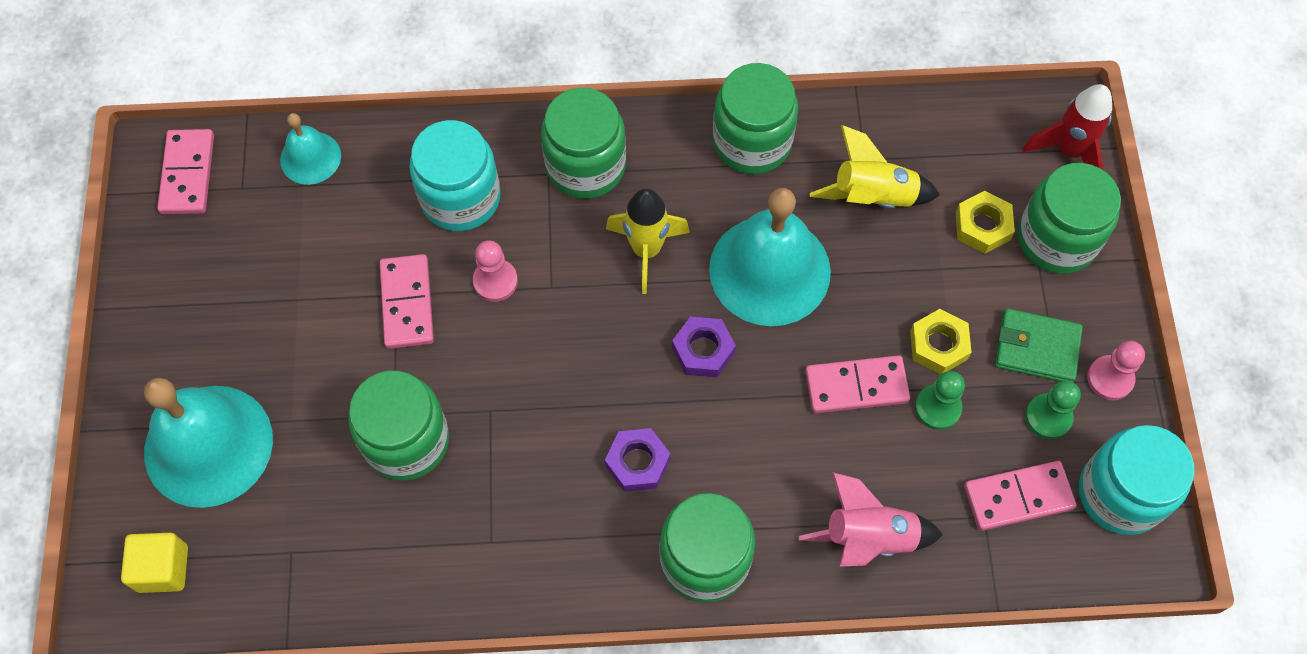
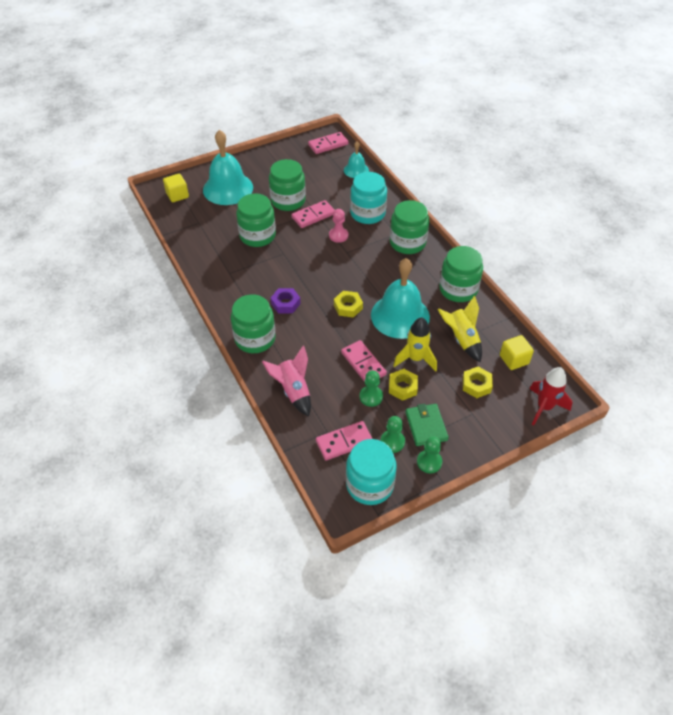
camera: 65 degrees right, 15 degrees down
(646, 250) = (382, 274): yellow rocket -> yellow rocket (415, 359)
(703, 350) = (348, 307): purple nut -> yellow nut
(953, 141) = (514, 359): none -> yellow cube
(1018, 497) = (344, 442): pink domino -> pink domino turned 75 degrees counterclockwise
(1057, 239) = (491, 417): green jar -> green jar (288, 201)
(1110, 378) = (429, 462): pink pawn -> green pawn

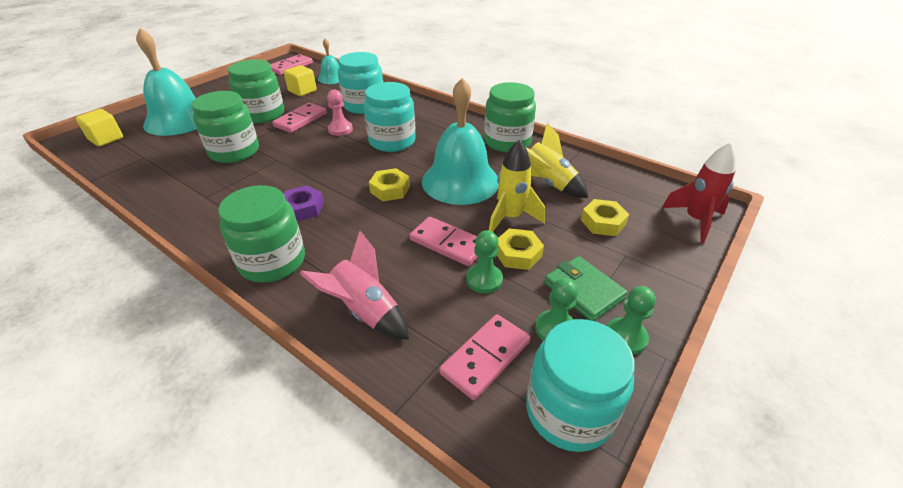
camera: 25 degrees left, 10 degrees down
(371, 260) = (392, 141): none -> turquoise jar
(407, 243) = (424, 118): green jar -> none
(514, 359) = (619, 185): yellow cube -> yellow cube (302, 91)

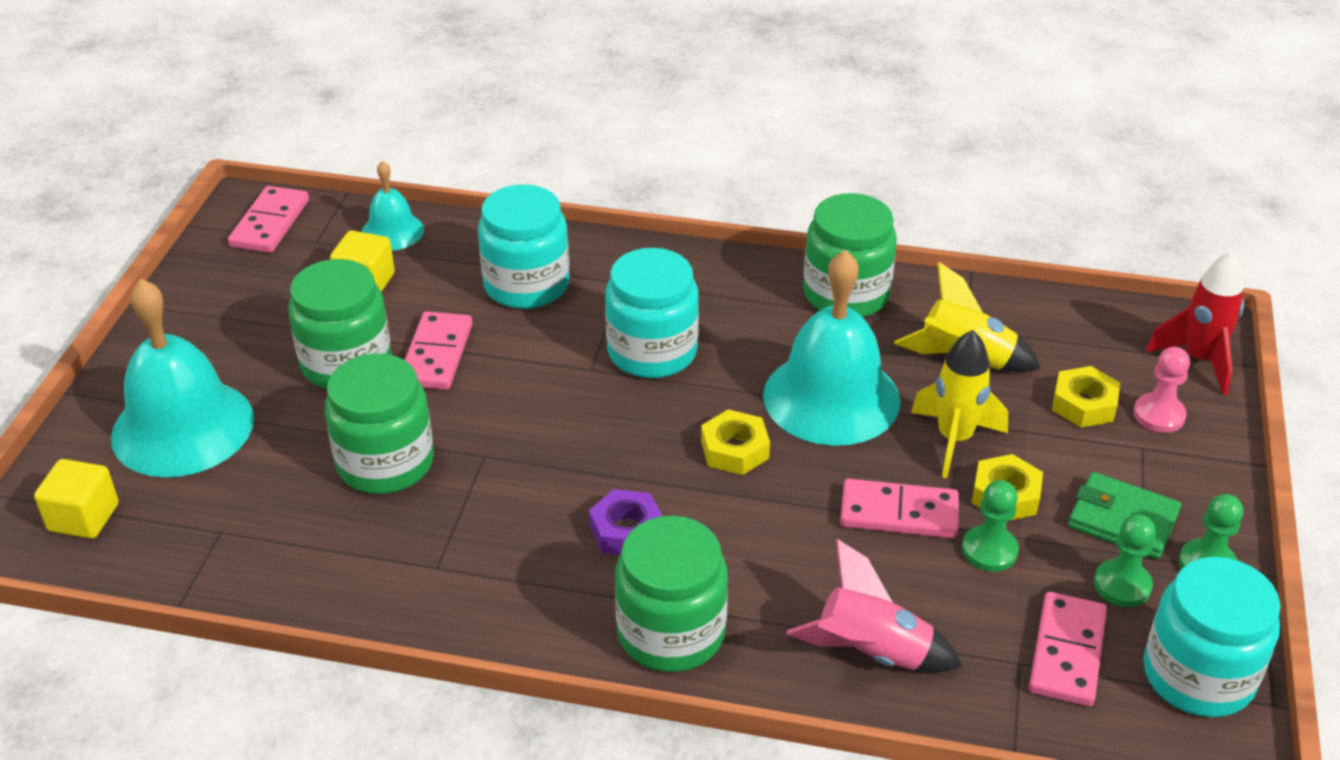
camera: 25 degrees left, 0 degrees up
(340, 129) = (534, 354): pink pawn -> pink pawn (1159, 415)

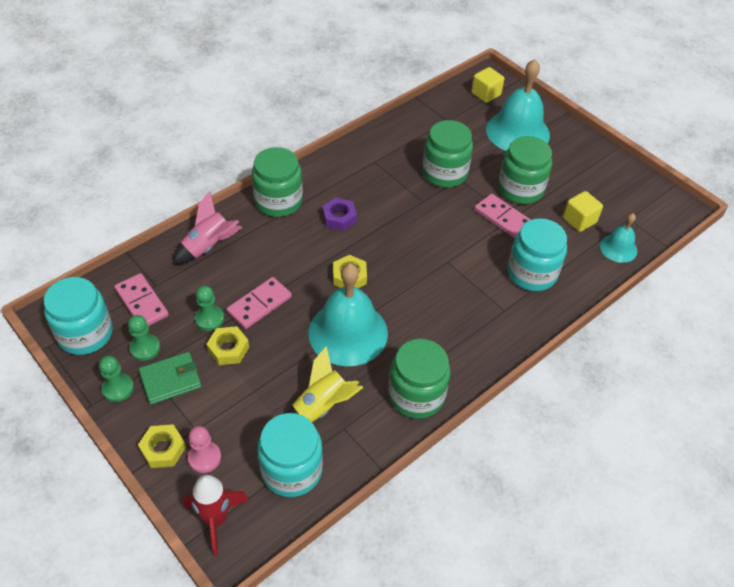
camera: 125 degrees right, 10 degrees up
(270, 223) = (657, 210): pink domino -> none
(652, 352) = (440, 289): turquoise jar -> turquoise jar (291, 470)
(954, 439) = (277, 358): yellow rocket -> none
(1084, 404) = (244, 431): yellow nut -> yellow nut (163, 449)

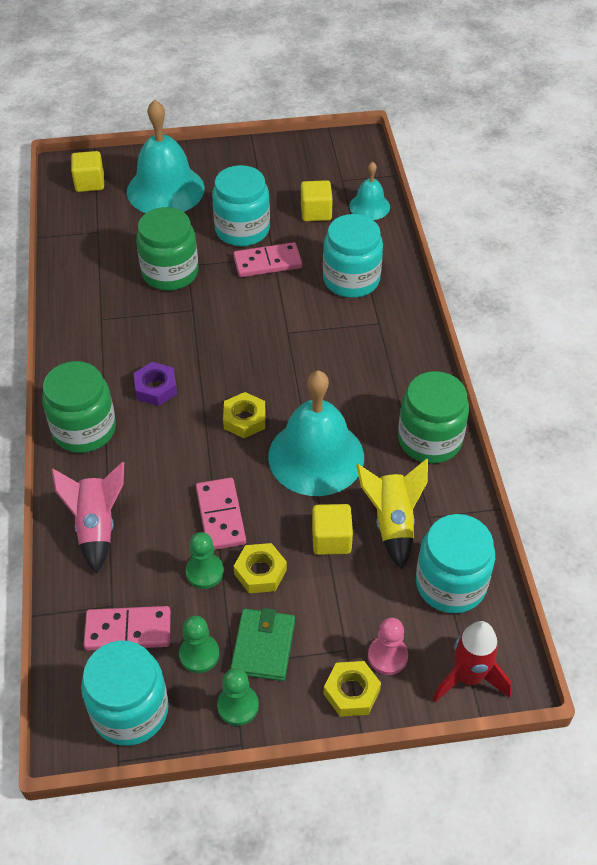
camera: 55 degrees left, 0 degrees up
(282, 376) = (331, 539): none -> yellow cube
(520, 189) = (242, 230): green jar -> turquoise jar

